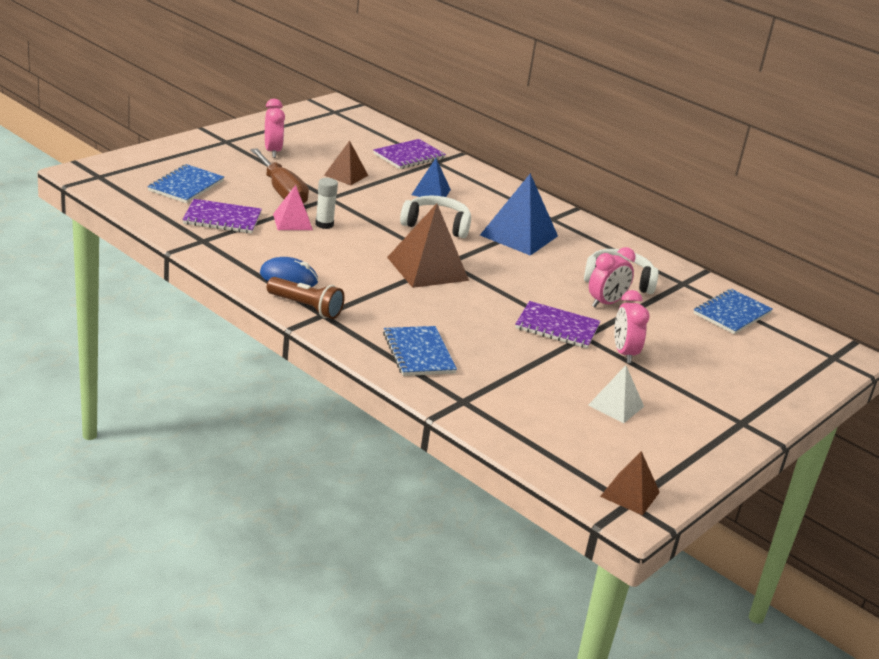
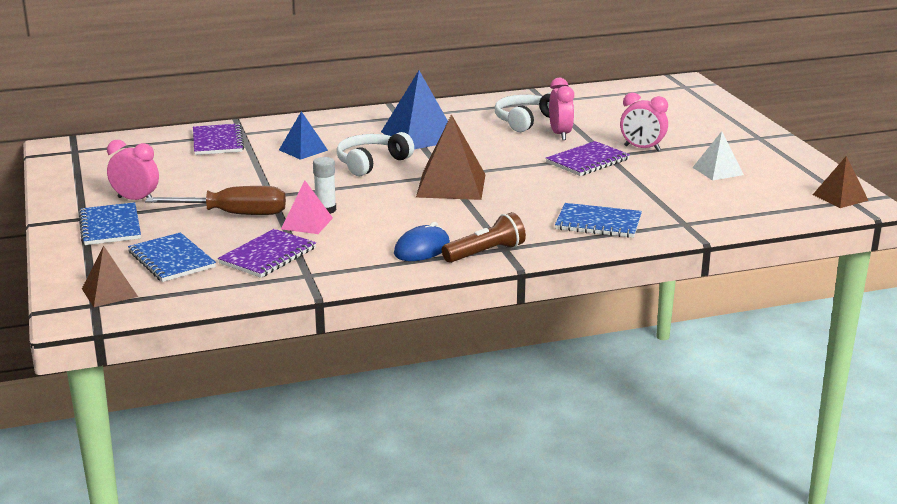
camera: 55 degrees left, 5 degrees down
(346, 175) = (229, 177): brown pyramid -> brown pyramid (109, 292)
(732, 313) = (604, 98): blue notebook -> blue notebook (110, 226)

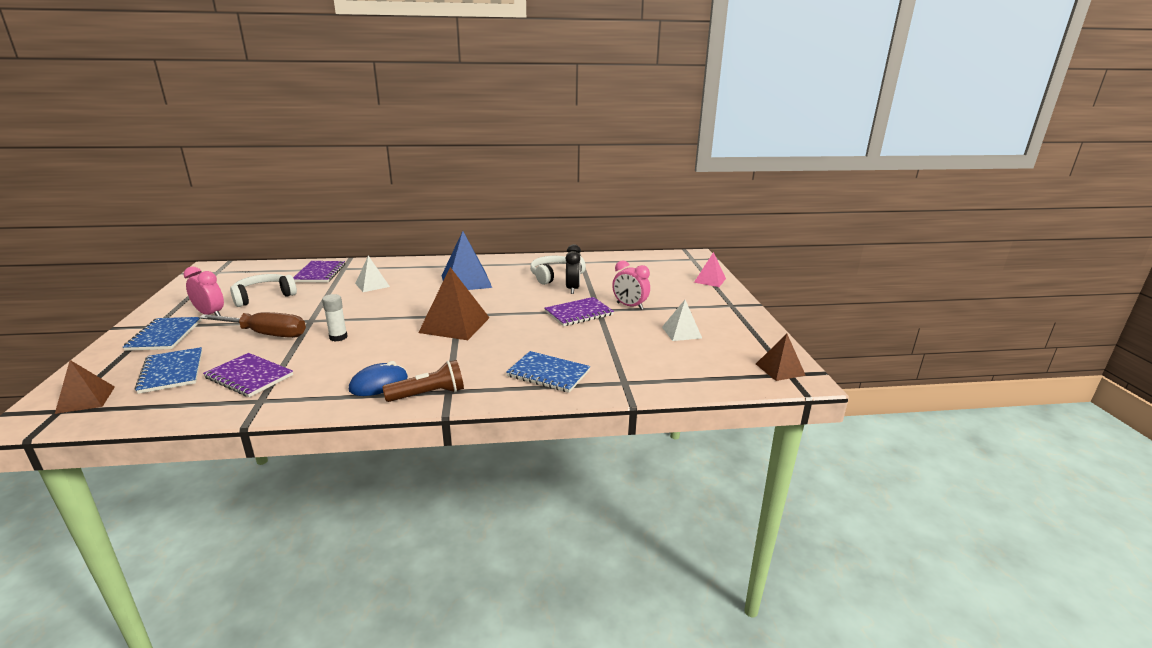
camera: 10 degrees right, 0 degrees up
(268, 256) = (249, 376): purple notebook -> purple notebook turned 75 degrees clockwise
(303, 150) = (372, 285): blue pyramid -> white pyramid
(307, 223) = (312, 348): pink pyramid -> pink pyramid (710, 280)
(371, 163) = (411, 299): white headphones -> white headphones (264, 296)
(560, 134) = (573, 289): pink clock -> black clock

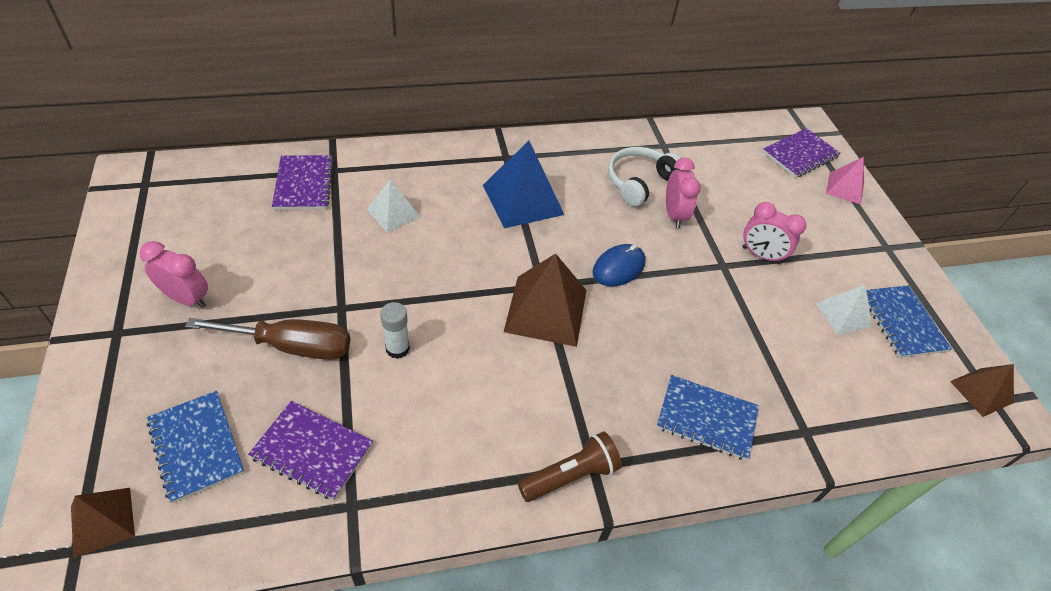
camera: 10 degrees left, 25 degrees up
(165, 335) = (143, 356): blue notebook -> blue notebook (902, 322)
(264, 296) = (246, 249): white headphones -> none
(379, 384) = (496, 456): blue mouse -> blue mouse (618, 268)
(573, 289) = (674, 215): black clock -> pink clock
(579, 313) = (700, 275): purple notebook -> purple notebook (800, 154)

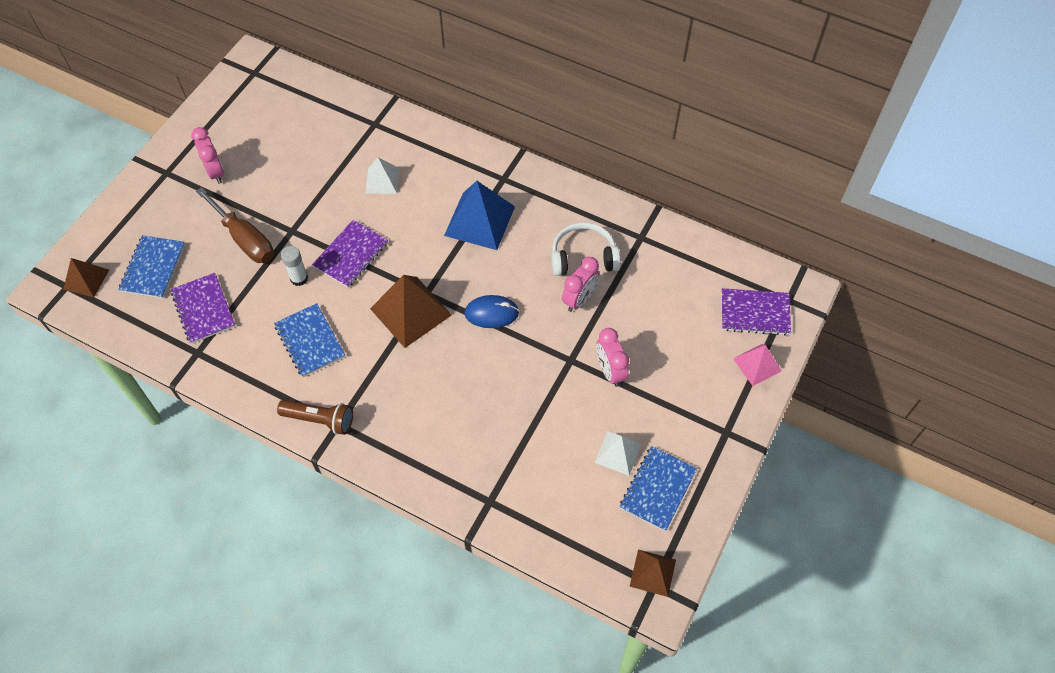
camera: 45 degrees right, 10 degrees up
(304, 184) = (346, 125): purple notebook -> purple notebook (351, 255)
(706, 418) = (435, 447): blue notebook -> blue notebook (310, 341)

